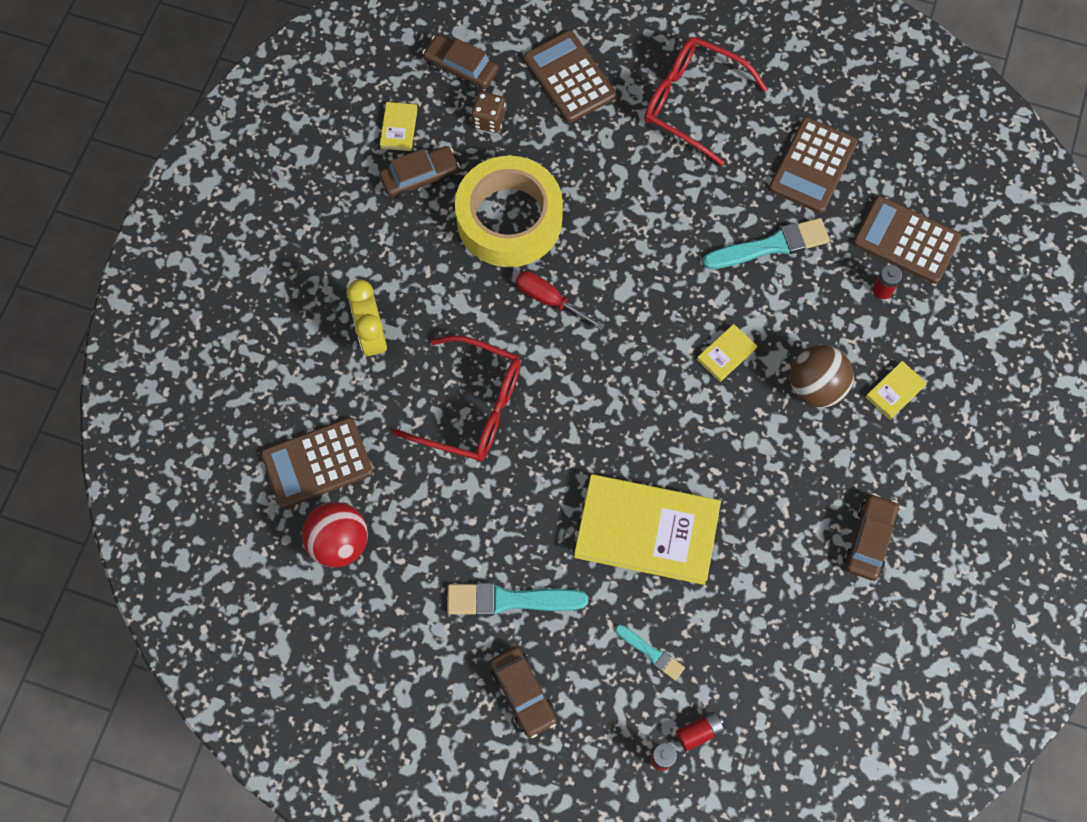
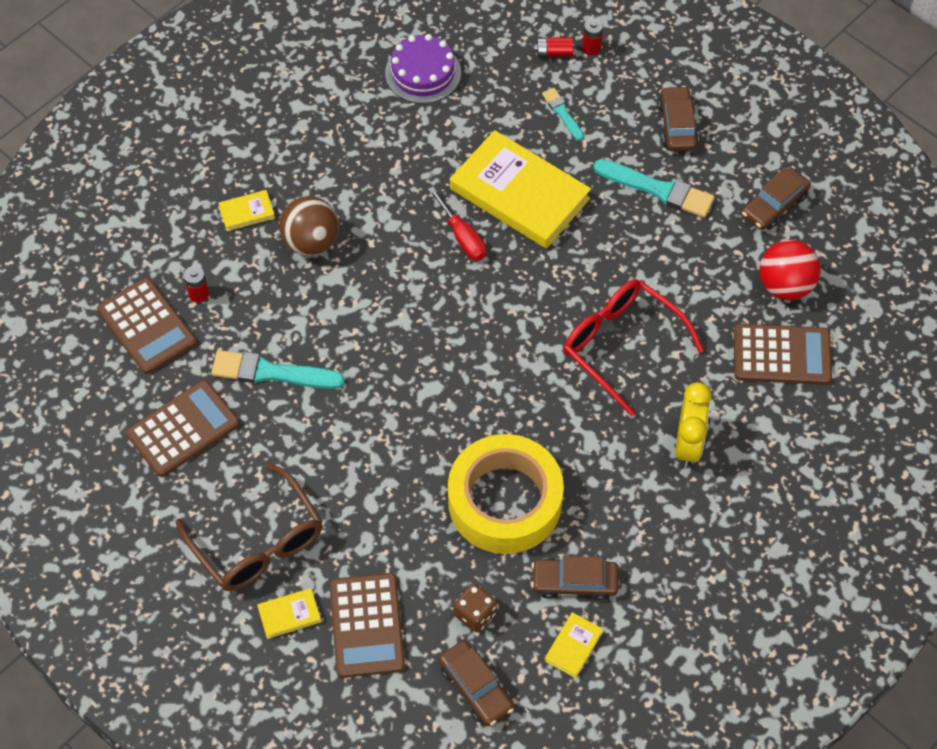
camera: 155 degrees left, 10 degrees down
(549, 300) = (505, 409): red screwdriver -> red screwdriver (462, 236)
(693, 103) = (257, 541): red glasses -> brown glasses
(726, 354) = (371, 298): yellow book -> yellow book (289, 614)
(823, 637) = (423, 73): none -> purple cake
(869, 540) = (343, 119): brown car -> brown car (774, 205)

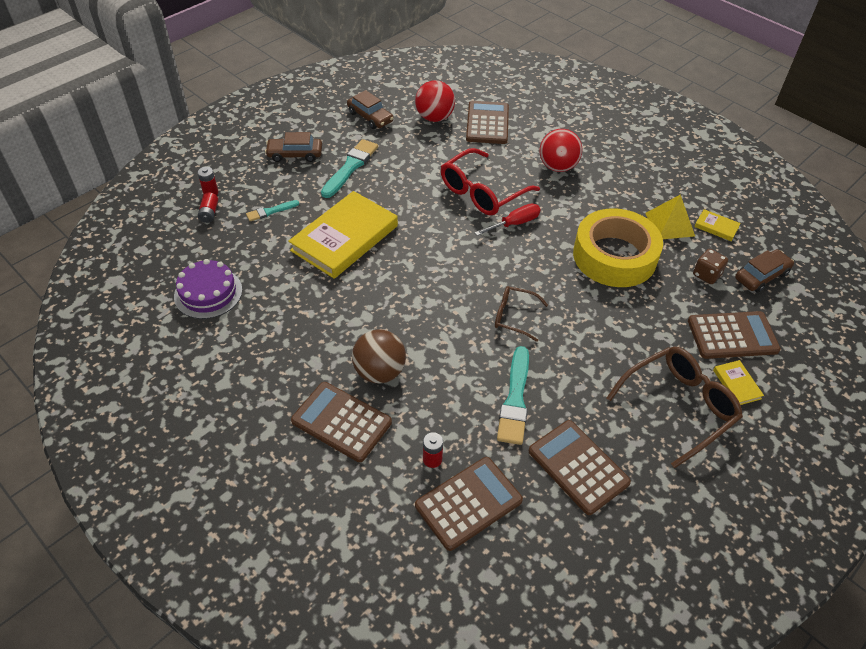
camera: 90 degrees left, 10 degrees down
(247, 212) = (341, 422): yellow book -> brown calculator
(394, 377) = (514, 317): none -> brown glasses
(462, 236) = (382, 272): red screwdriver -> red screwdriver (514, 224)
(574, 582) = (669, 224): brown car -> yellow pyramid
(688, 444) = (557, 167): yellow clock -> red ball

